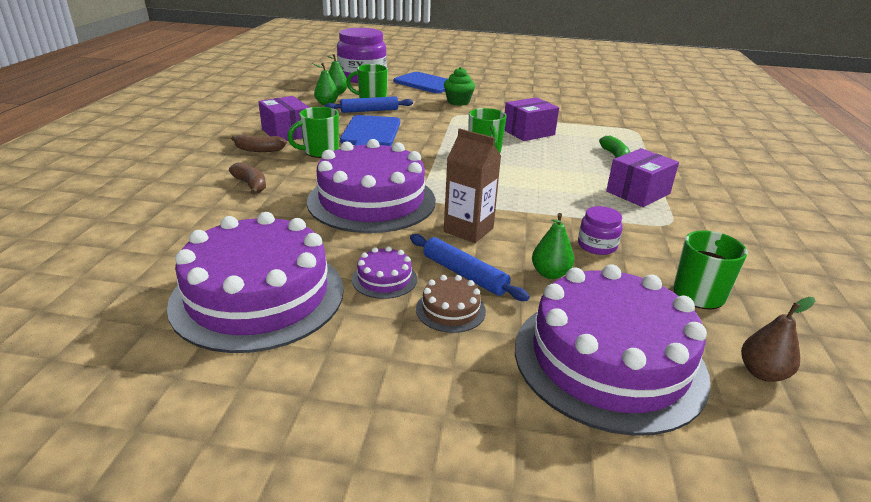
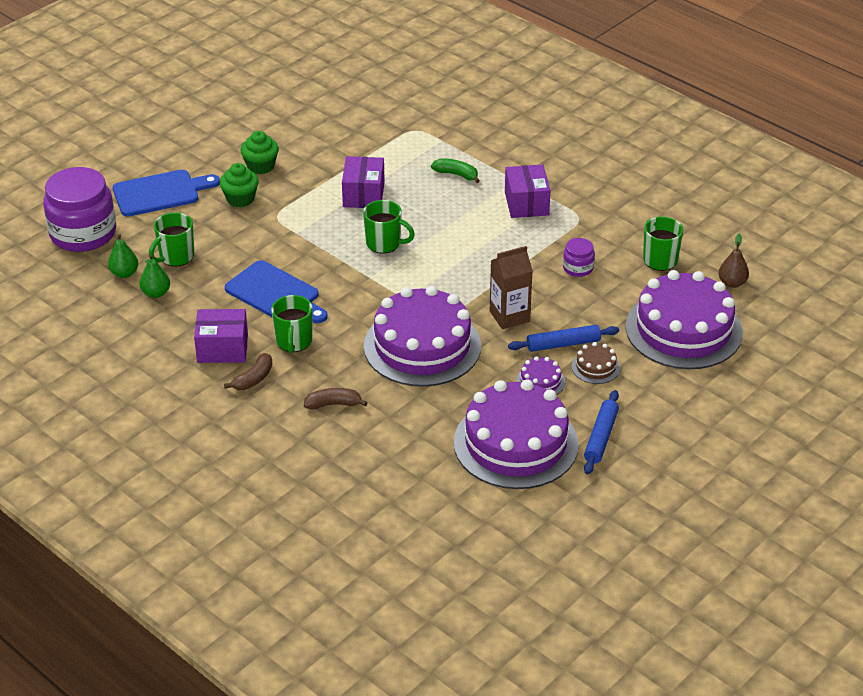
camera: 55 degrees left, 10 degrees up
(369, 110) = (208, 271): blue rolling pin -> blue rolling pin (601, 437)
(501, 99) = (260, 166): none -> green cupcake
(550, 273) = (592, 307): green pear -> none

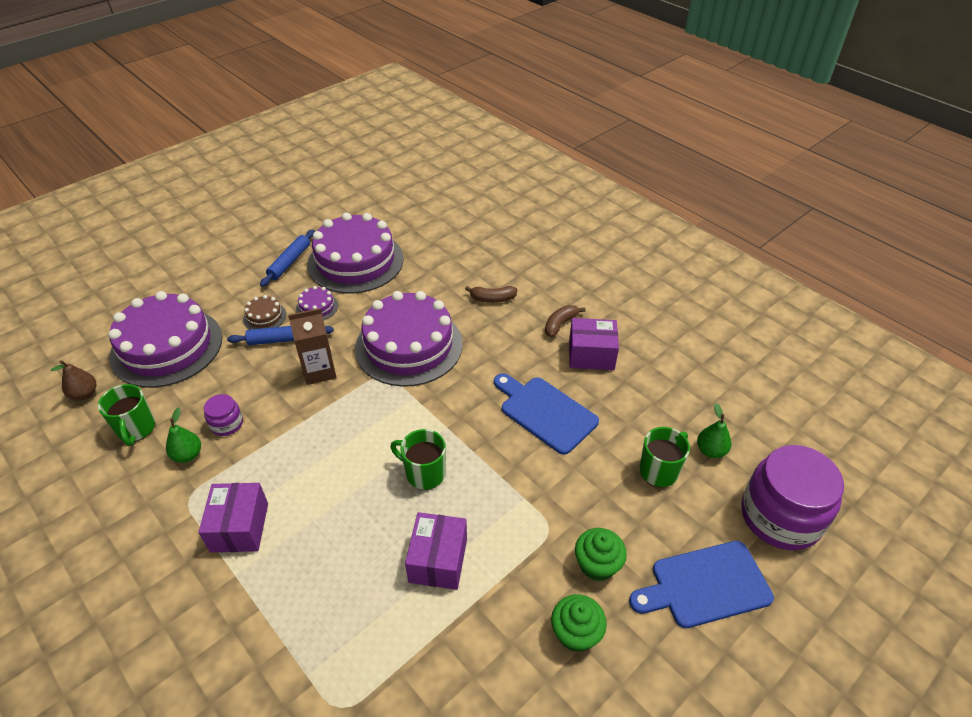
camera: 175 degrees left, 5 degrees up
(156, 293) = (669, 422): green pear -> green pear (188, 455)
(294, 342) = (526, 357): green mug -> none
(456, 174) = (309, 591): green banana -> none

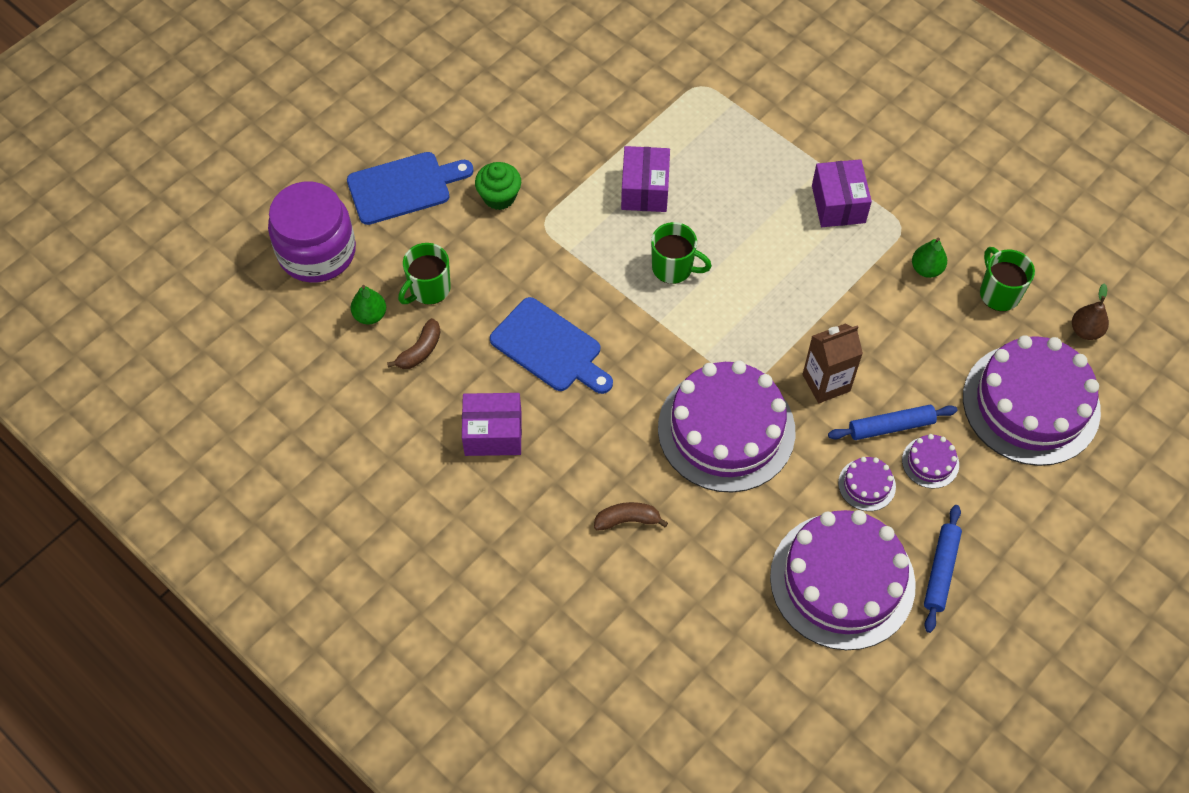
camera: 175 degrees right, 15 degrees up
(227, 424) = (903, 307): purple jar -> none
(264, 317) = (930, 462): brown cake -> purple cake
(560, 324) = (532, 481): brown banana -> brown banana (420, 350)
(576, 633) = (520, 144): green cupcake -> none

